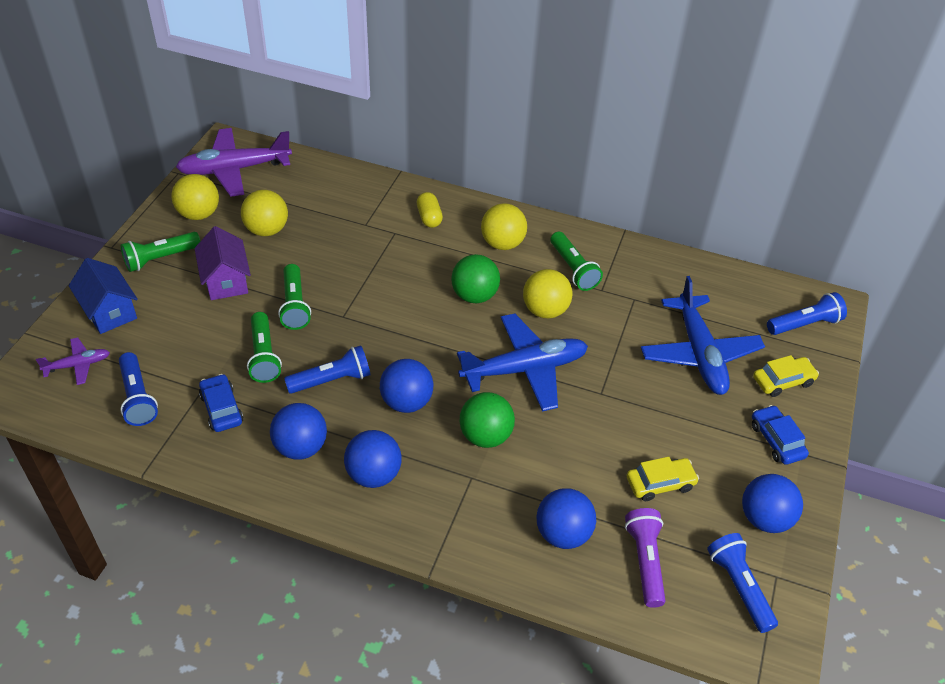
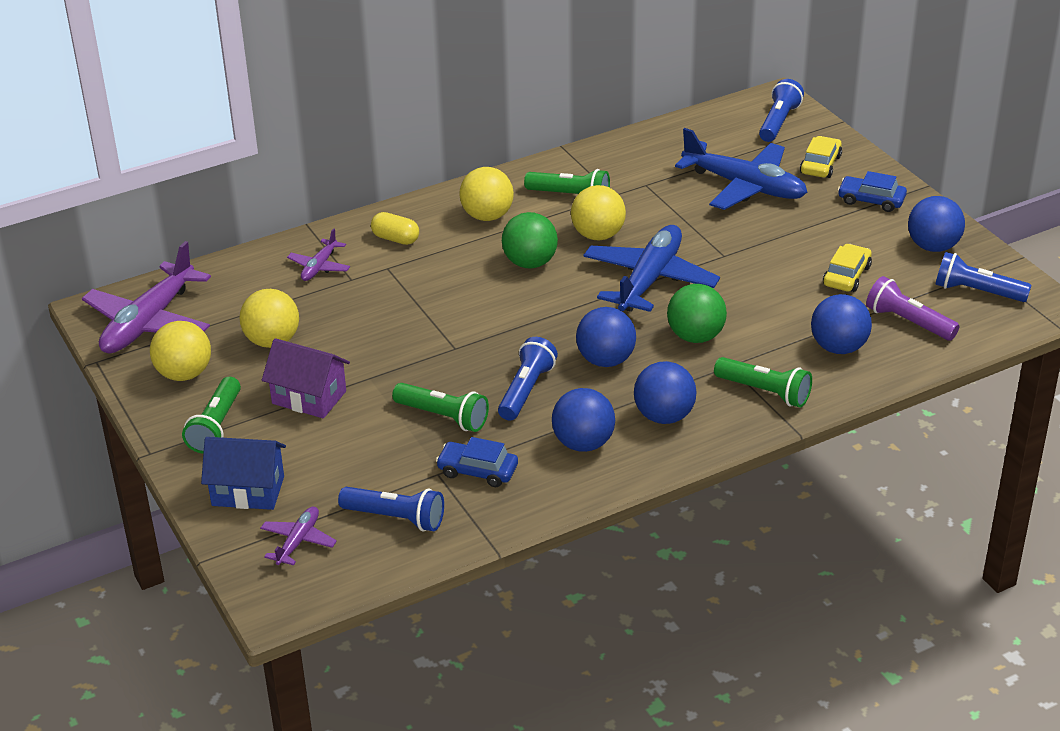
camera: 45 degrees left, 10 degrees down
(295, 305) = (401, 370): green flashlight -> green flashlight (764, 392)
(363, 203) = (319, 267): none -> purple plane

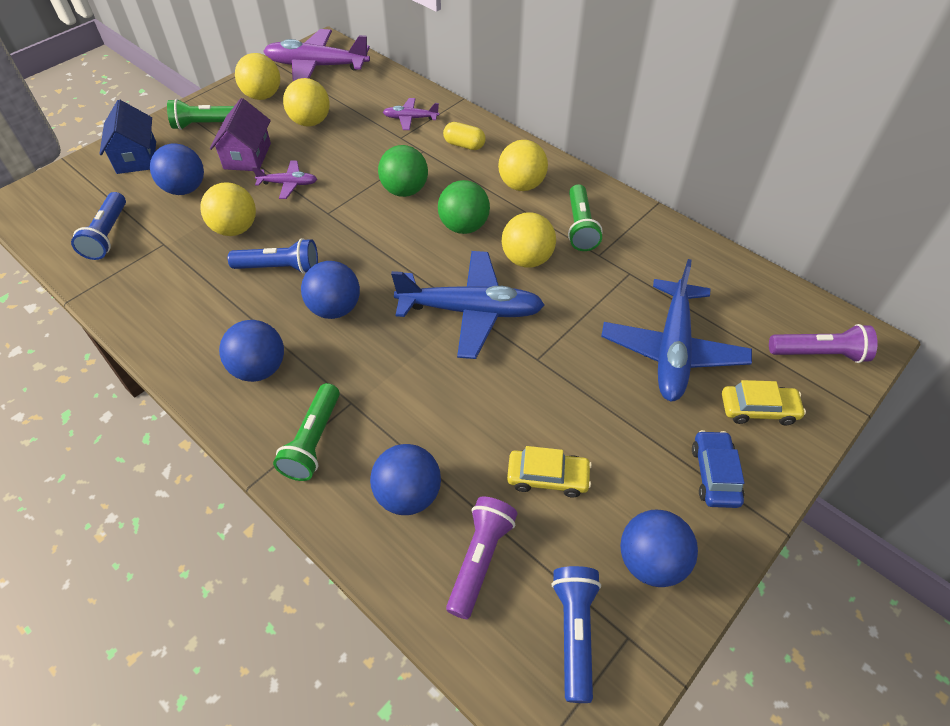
camera: 70 degrees right, 15 degrees up
(298, 541) = (81, 194): purple plane -> purple plane (288, 184)
(395, 239) = (464, 145): yellow capsule -> yellow capsule turned 75 degrees counterclockwise
(443, 417) = (235, 229): green flashlight -> yellow ball
(477, 471) = (168, 265): blue car -> none
(583, 443) = (211, 321): blue ball -> blue ball (185, 189)
(695, 336) = (390, 365): green ball -> green ball (405, 190)
(778, 122) = (819, 353): blue flashlight -> purple flashlight

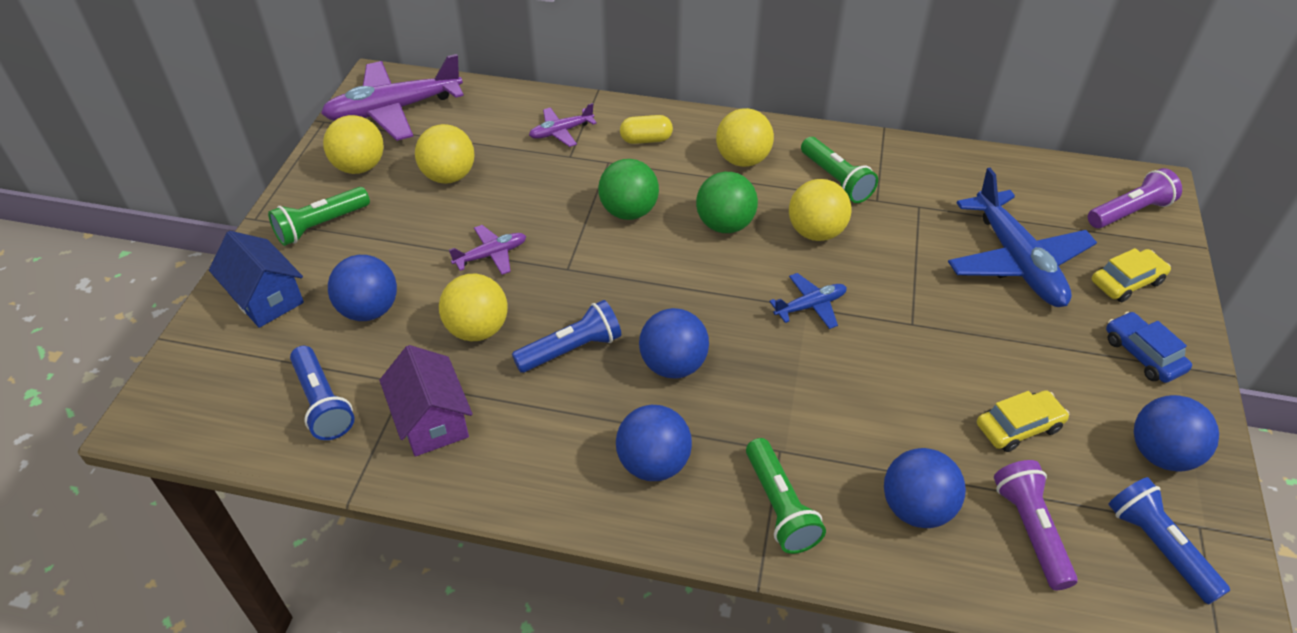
camera: 30 degrees left, 5 degrees down
(247, 156) = (410, 242): purple house -> purple house (432, 420)
(471, 311) = (810, 306): blue plane -> blue plane, size x0.49

